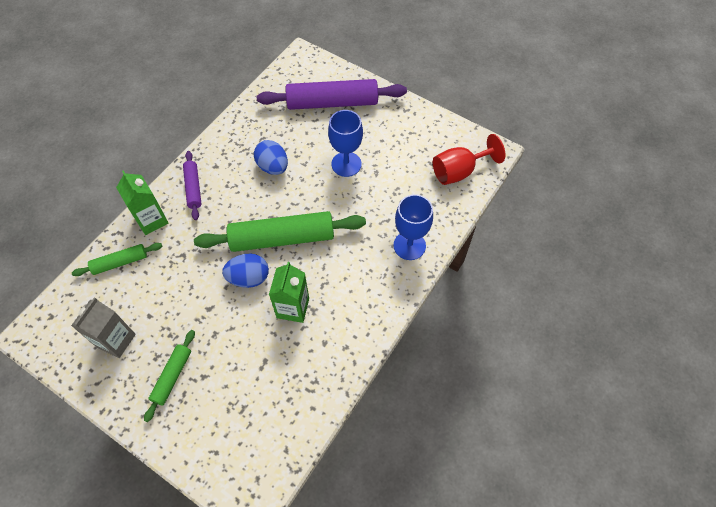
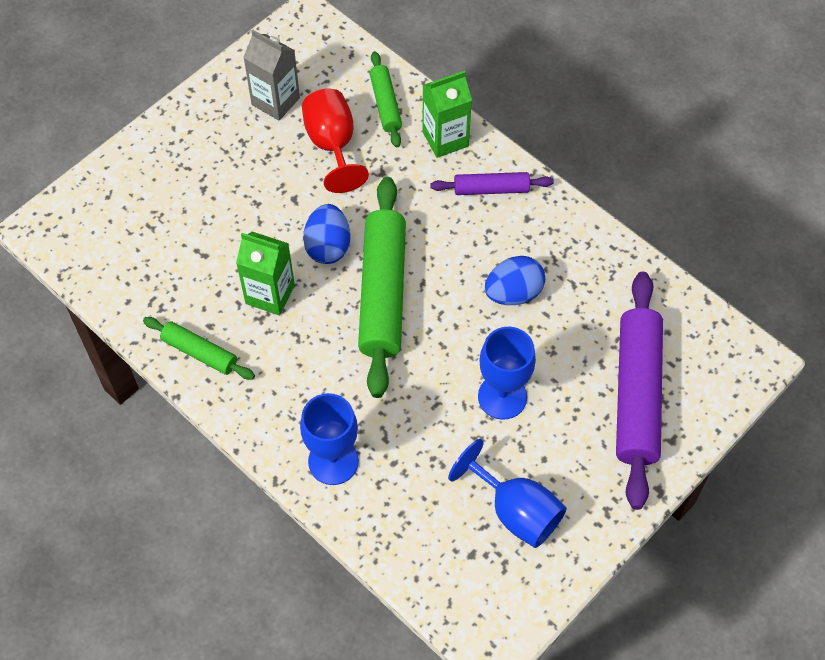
camera: 100 degrees right, 0 degrees up
(172, 376) = (212, 157): green rolling pin -> green rolling pin (200, 352)
(417, 149) = (515, 511): none -> blue goblet
(459, 171) = (458, 569): red goblet -> red goblet (332, 145)

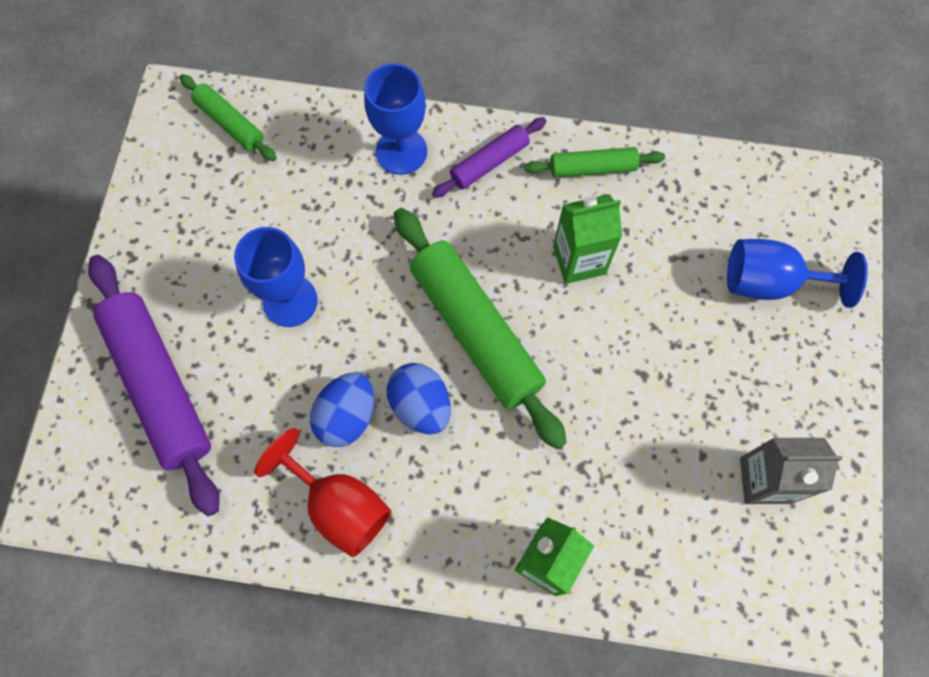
camera: 145 degrees right, 10 degrees up
(328, 246) = (566, 344): blue egg -> blue egg (421, 405)
(332, 145) = (659, 466): red goblet -> red goblet (339, 506)
(385, 104) = (647, 563): green rolling pin -> green rolling pin (230, 123)
(491, 189) = (451, 529): purple rolling pin -> purple rolling pin (489, 162)
(515, 511) = (214, 207): blue goblet -> blue goblet (770, 282)

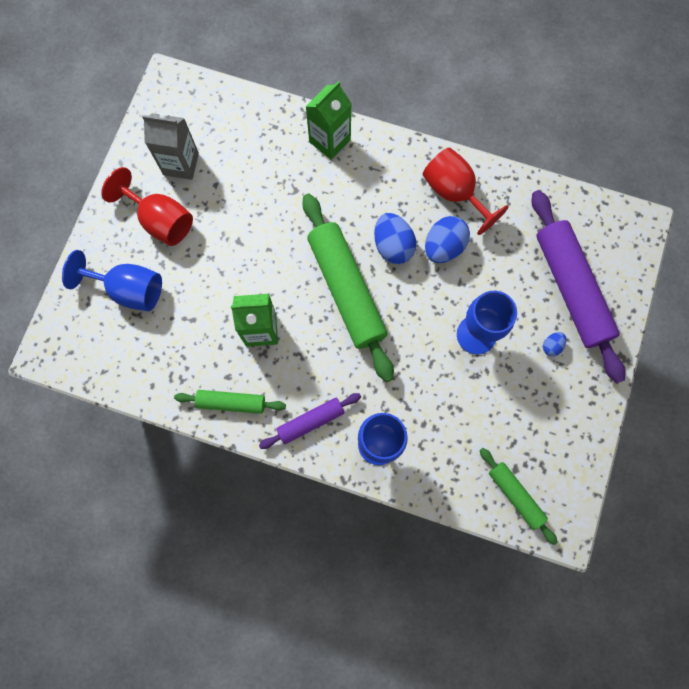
camera: 170 degrees left, 5 degrees up
(187, 302) = (551, 346): none -> blue egg
(763, 386) = (161, 220): none -> red goblet

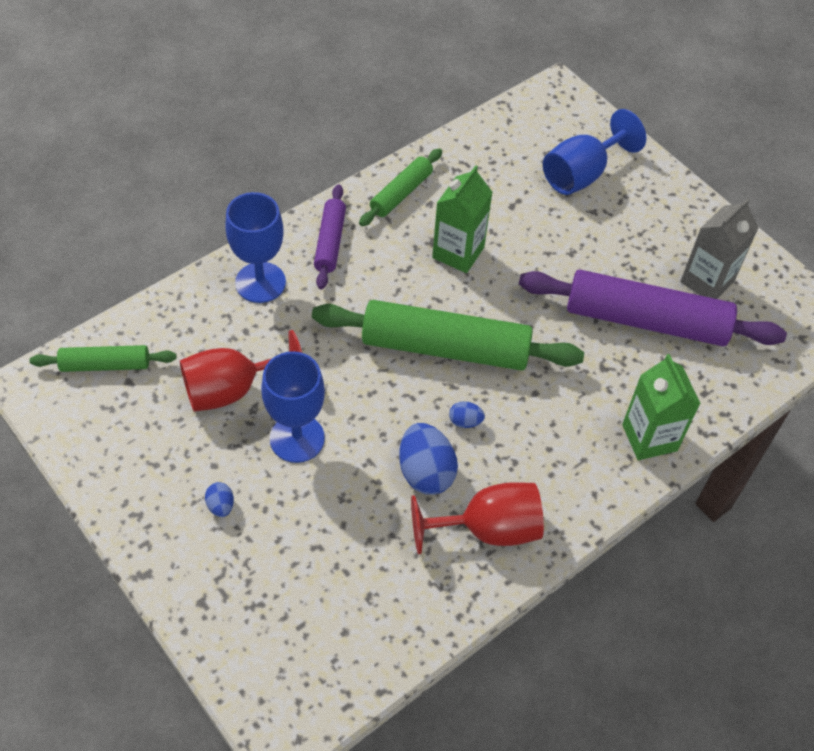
camera: 120 degrees right, 20 degrees down
(161, 220) = (645, 233): red goblet -> red goblet (232, 389)
(393, 246) = (465, 421): blue egg -> blue egg, size x0.49
(571, 289) = (268, 576): purple rolling pin -> purple rolling pin (646, 320)

